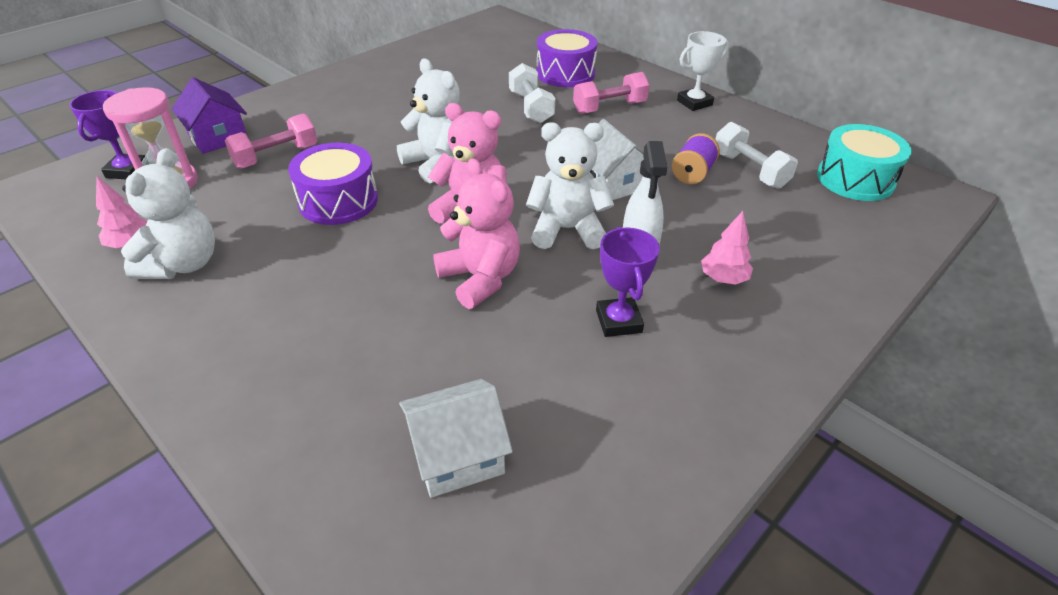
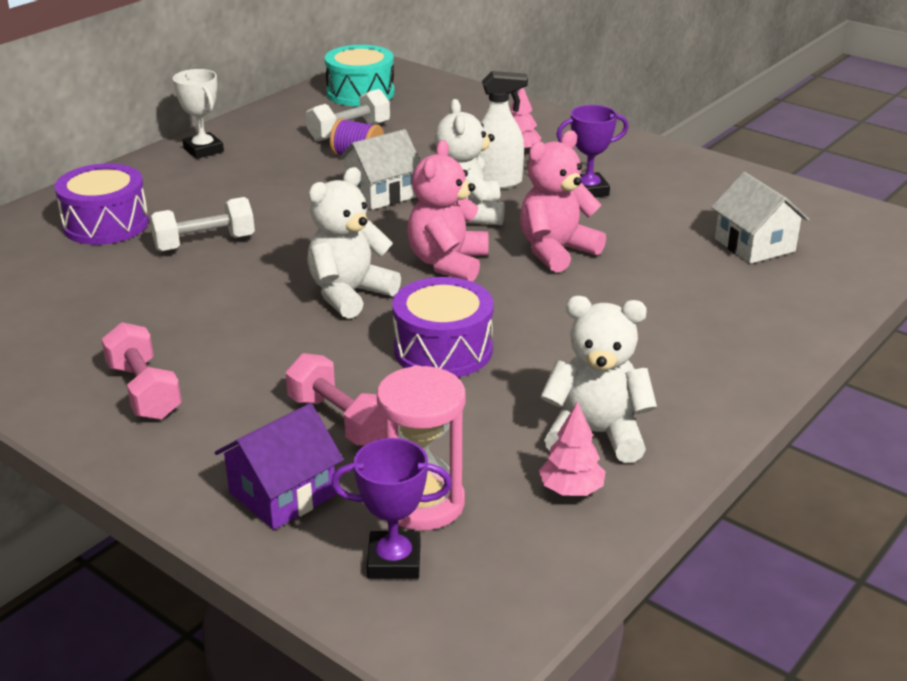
camera: 95 degrees left, 10 degrees down
(609, 107) = (210, 195): pink dumbbell -> pink dumbbell (144, 391)

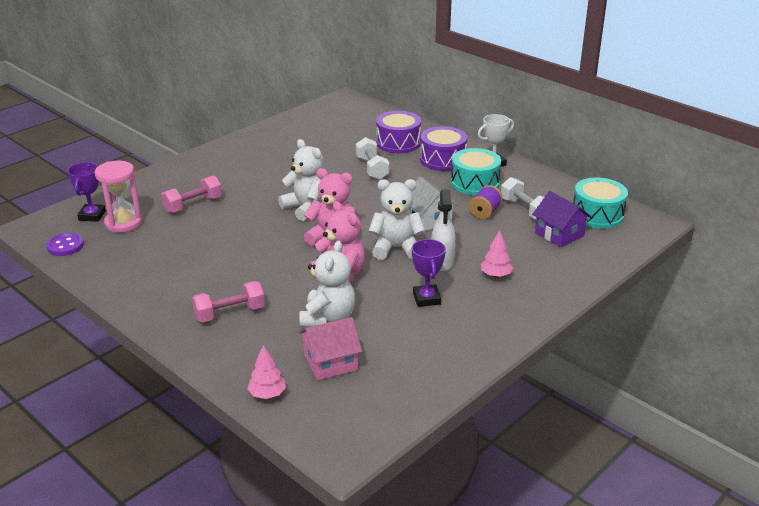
camera: 95 degrees right, 0 degrees up
(144, 391) = (237, 161): pink dumbbell -> pink dumbbell (230, 313)
(267, 162) = (475, 183): none -> turquoise drum
(282, 494) = (148, 192): purple house -> purple house (559, 234)
(443, 350) = (241, 233): purple drum -> purple drum (442, 160)
(532, 571) = (65, 246): none -> purple button
(571, 490) = (110, 260): pink tree -> pink tree (267, 394)
(595, 434) = (148, 271): white teddy bear -> white teddy bear (328, 318)
(754, 245) = (330, 362): white house -> pink house

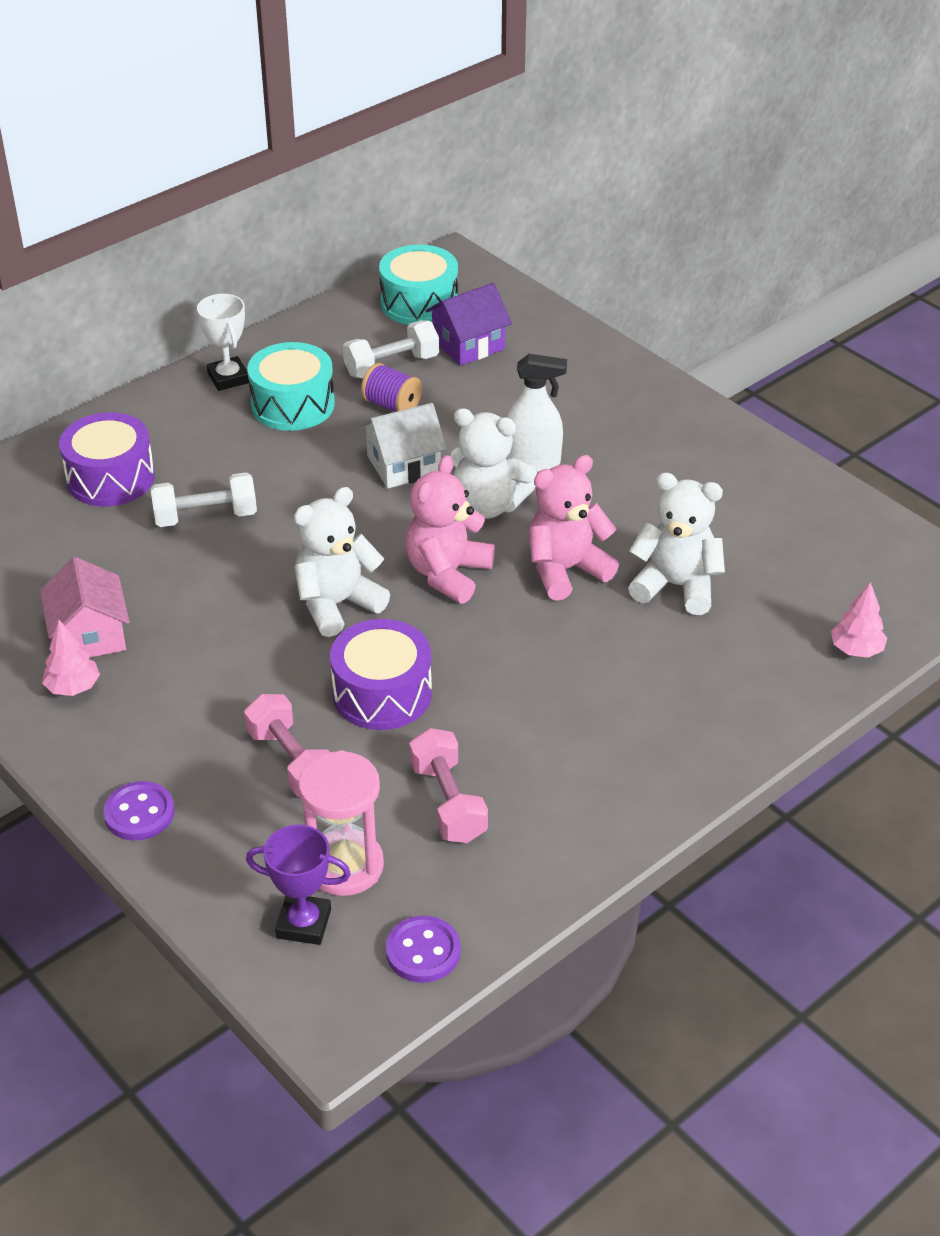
camera: 85 degrees left, 10 degrees up
(167, 173) = (139, 813): none -> purple button
(230, 313) = (662, 695): pink dumbbell -> pink dumbbell (448, 802)
(330, 362) = (782, 586): pink house -> pink house (90, 635)
(396, 248) = (488, 505): white teddy bear -> white teddy bear turned 75 degrees counterclockwise
(426, 299) = (629, 485): purple trophy -> none
(442, 160) = (197, 431): purple drum -> purple drum (382, 693)
(495, 275) = (572, 416): pink tree -> pink tree (73, 687)

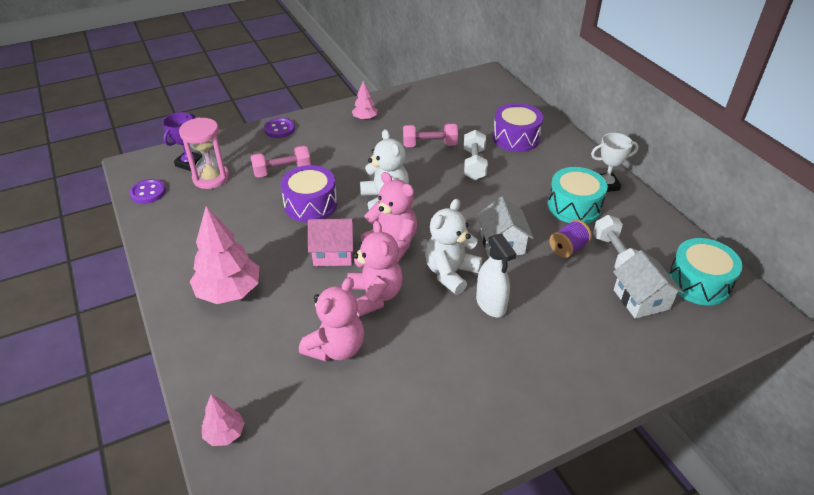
camera: 105 degrees right, 0 degrees up
(90, 635) = (397, 125): pink house -> pink house (333, 252)
(448, 802) = (225, 214): pink dumbbell -> pink dumbbell (429, 145)
(468, 345) = (641, 299): purple house -> white house
(533, 462) = (491, 304): white spray bottle -> white spray bottle turned 45 degrees counterclockwise
(628, 729) = (229, 292): none -> pink tree
(676, 586) = (336, 348): white teddy bear -> pink teddy bear

